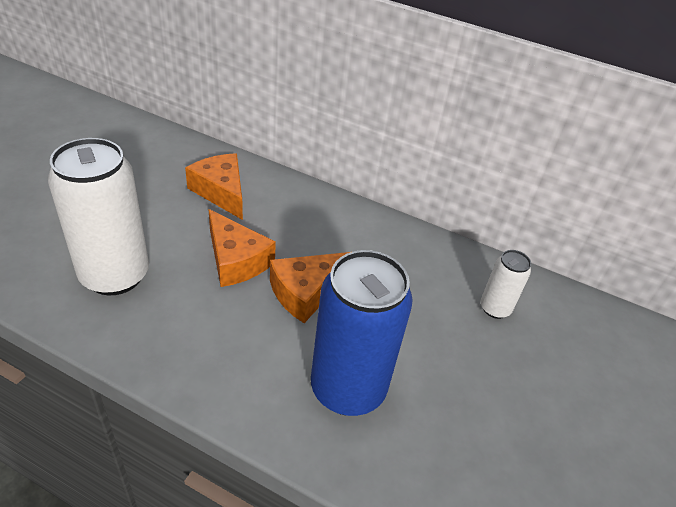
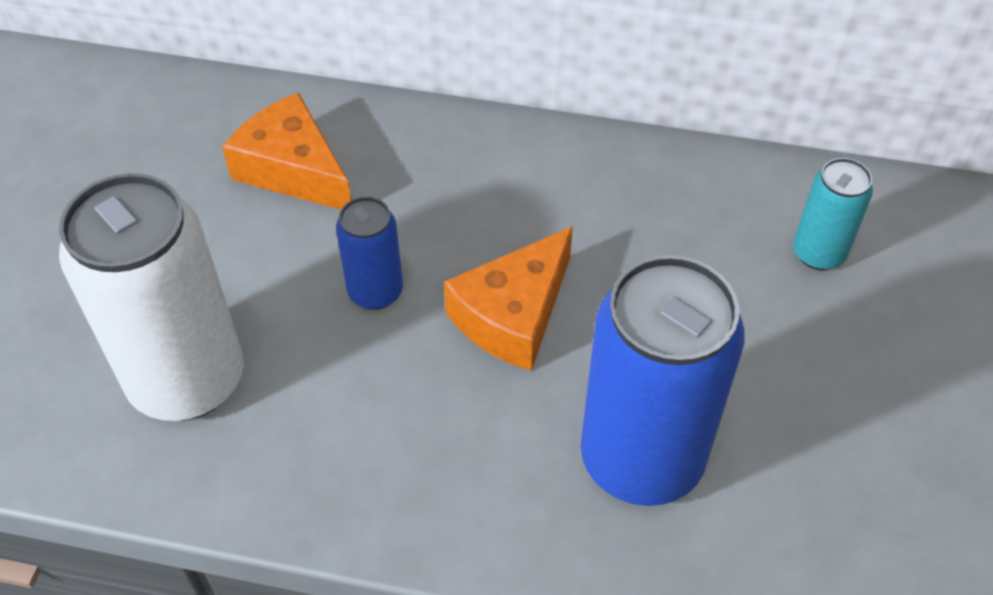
camera: 10 degrees left, 10 degrees up
(236, 260) = (375, 292): orange cheese -> blue can
(495, 308) = (818, 253): white can -> turquoise can

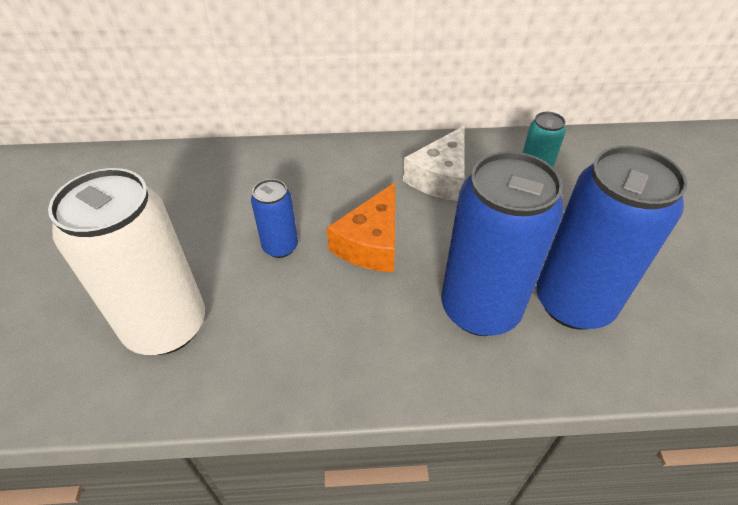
camera: 15 degrees left, 5 degrees down
(293, 170) = (208, 189): orange cheese -> none
(663, 222) = (440, 177): none -> white cheese
(791, 483) = (573, 303): none -> blue can

